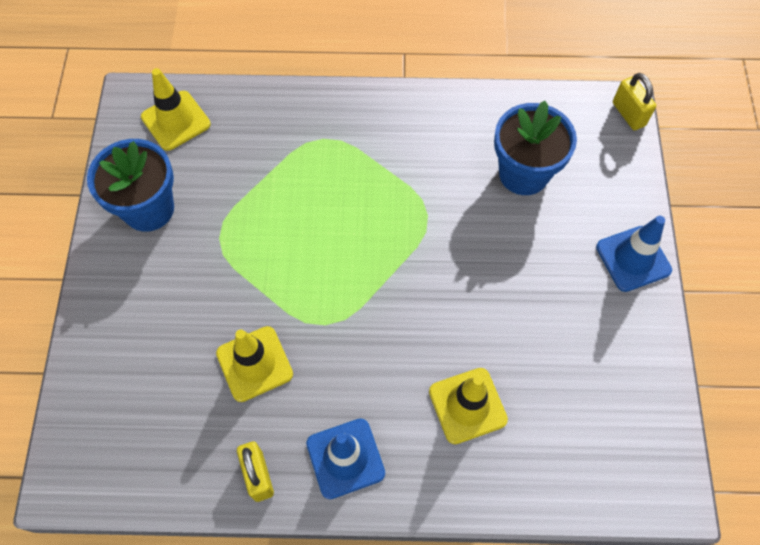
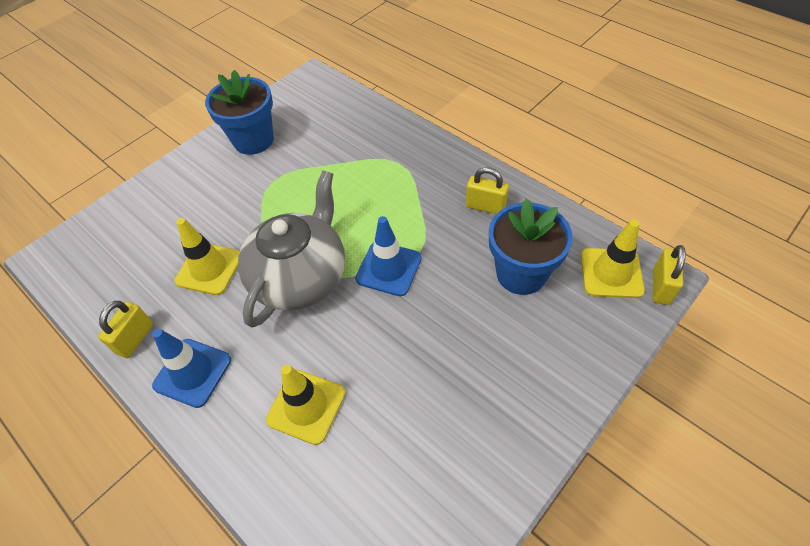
camera: 45 degrees right, 10 degrees down
(176, 121) = (321, 102): yellow traffic cone -> yellow traffic cone (611, 273)
(348, 307) = (301, 277): none -> grey teapot
(441, 132) = (485, 206): none -> yellow padlock
(633, 258) = (553, 401): blue traffic cone -> blue traffic cone (388, 268)

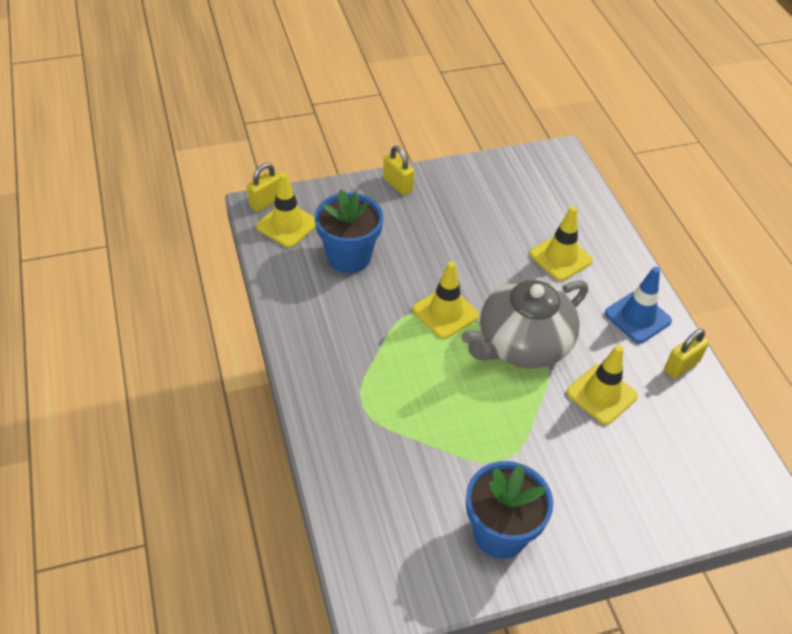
camera: 155 degrees left, 5 degrees down
(388, 268) = (445, 312): blue traffic cone -> yellow traffic cone
(485, 206) = (325, 318): yellow padlock -> yellow padlock (397, 185)

